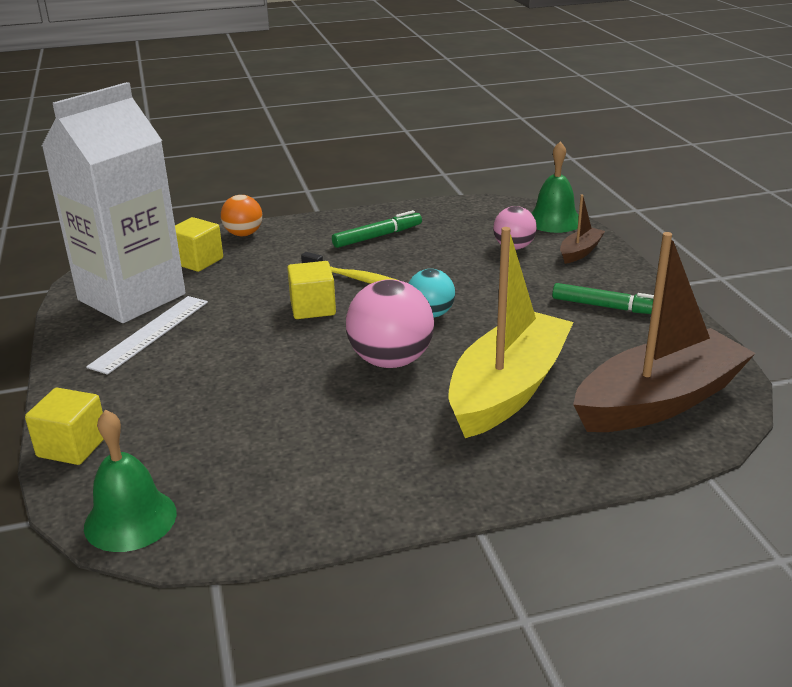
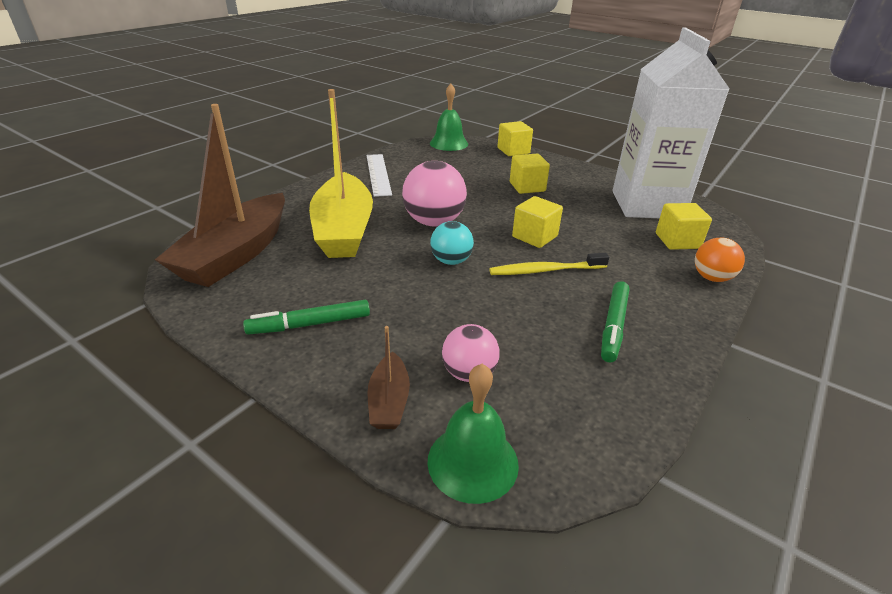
camera: 140 degrees right, 5 degrees up
(151, 333) = (587, 192): white ruler -> white ruler (378, 174)
(199, 368) = (527, 187): none -> yellow cube

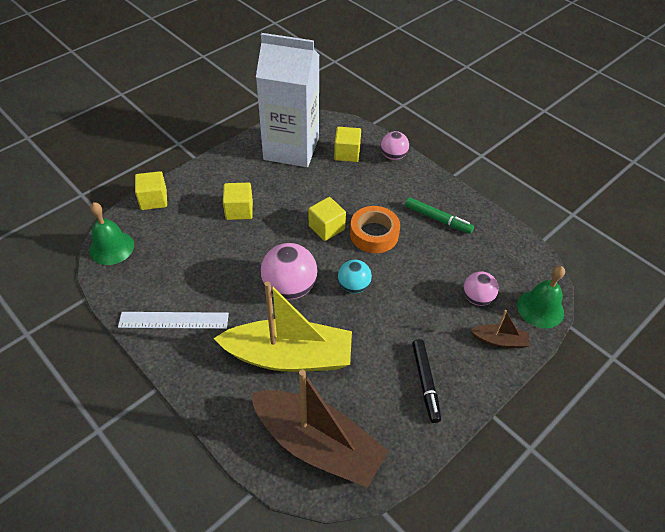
camera: 80 degrees left, 15 degrees up
(310, 324) = (425, 382): green marker -> black marker
(545, 270) = (374, 234): yellow toothbrush -> orange tape
(711, 278) = (393, 156): orange ball -> pink ball

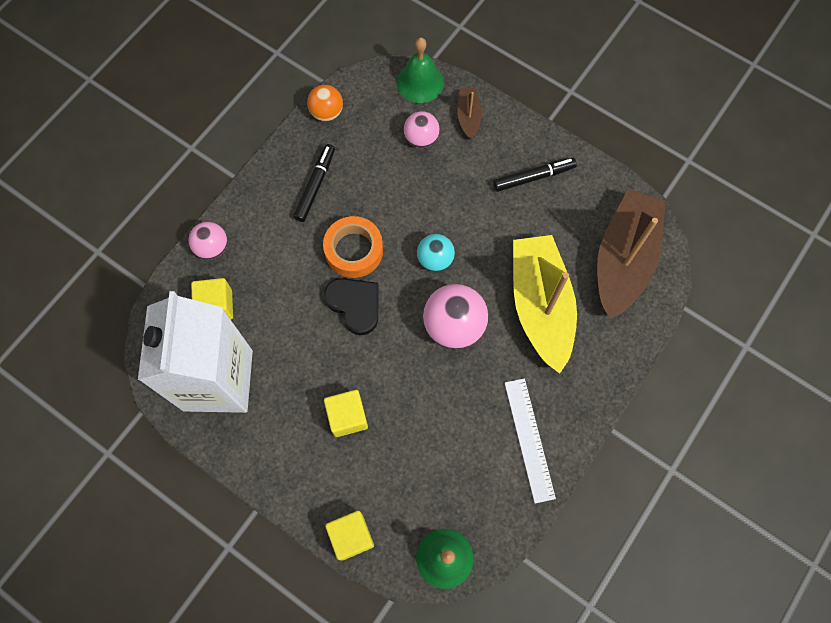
camera: 100 degrees left, 20 degrees up
(326, 228) = (355, 305): yellow cube -> black heart
(437, 219) = (315, 186): green marker -> black marker
(508, 236) = (327, 112): none -> orange ball

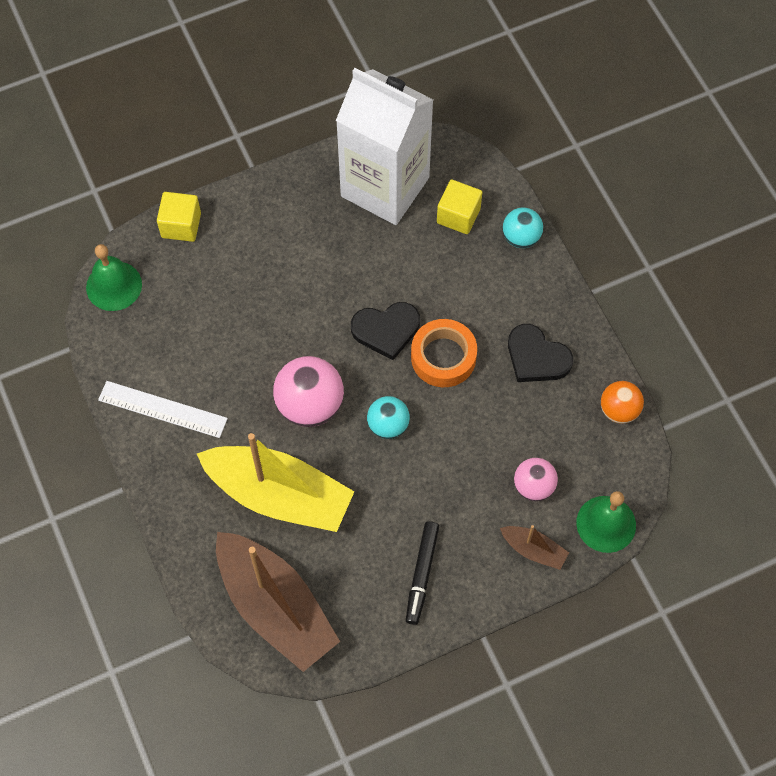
camera: 120 degrees right, 5 degrees down
(212, 248) = (521, 237): pink ball -> turquoise ball
(315, 186) = (536, 357): black marker -> black heart
(347, 417) = (284, 272): yellow cube -> none

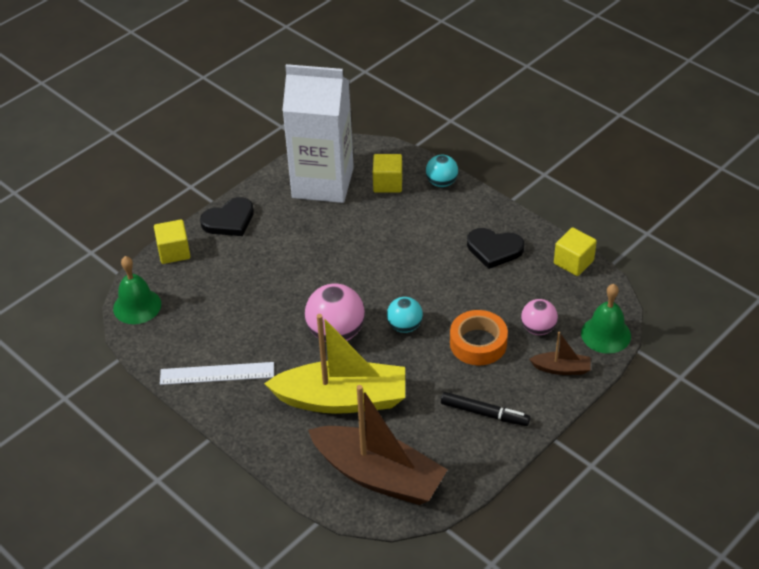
camera: 20 degrees left, 20 degrees down
(386, 330) = (371, 268): black heart -> black heart (229, 220)
(422, 574) = (484, 413): black marker -> black marker turned 60 degrees counterclockwise
(443, 357) = (424, 271): orange tape -> orange tape (478, 343)
(619, 410) = (573, 262): orange ball -> yellow cube

